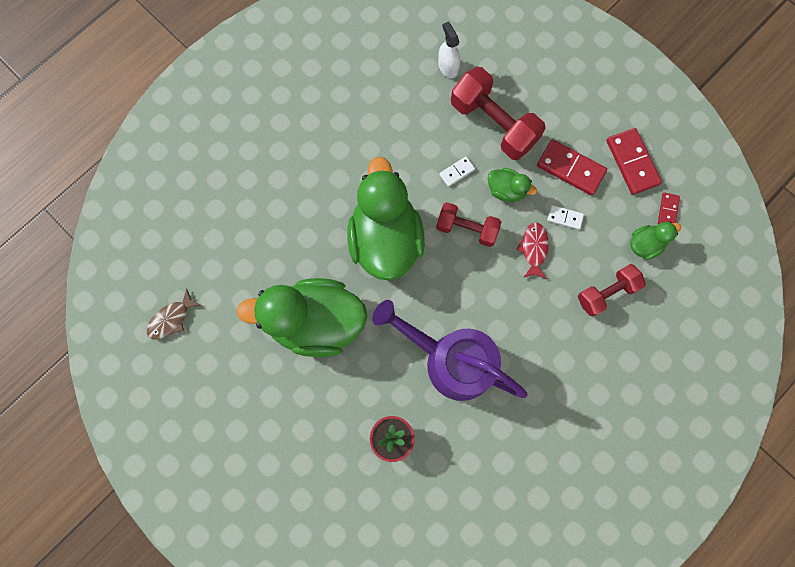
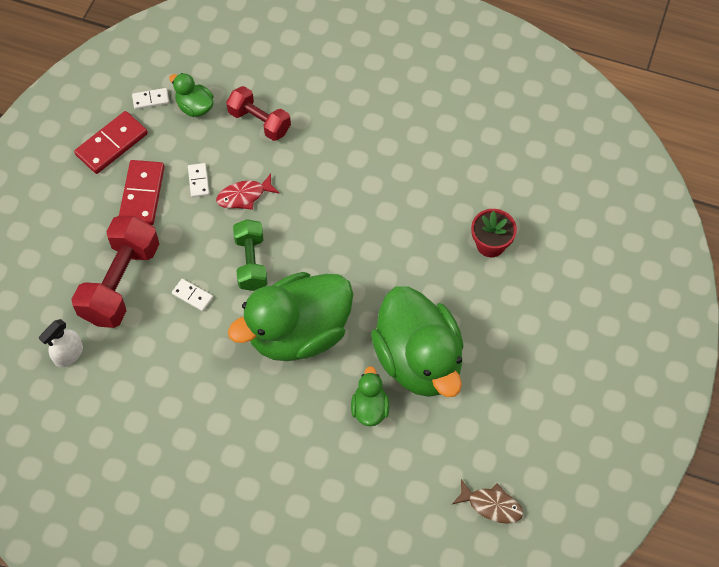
camera: 115 degrees left, 15 degrees down
(451, 360) = (392, 224): purple watering can -> none
(466, 228) = (251, 262): red dumbbell -> green dumbbell
(506, 190) = (192, 243): green duck -> green duck (370, 408)
(667, 210) = (151, 100): red domino -> white domino

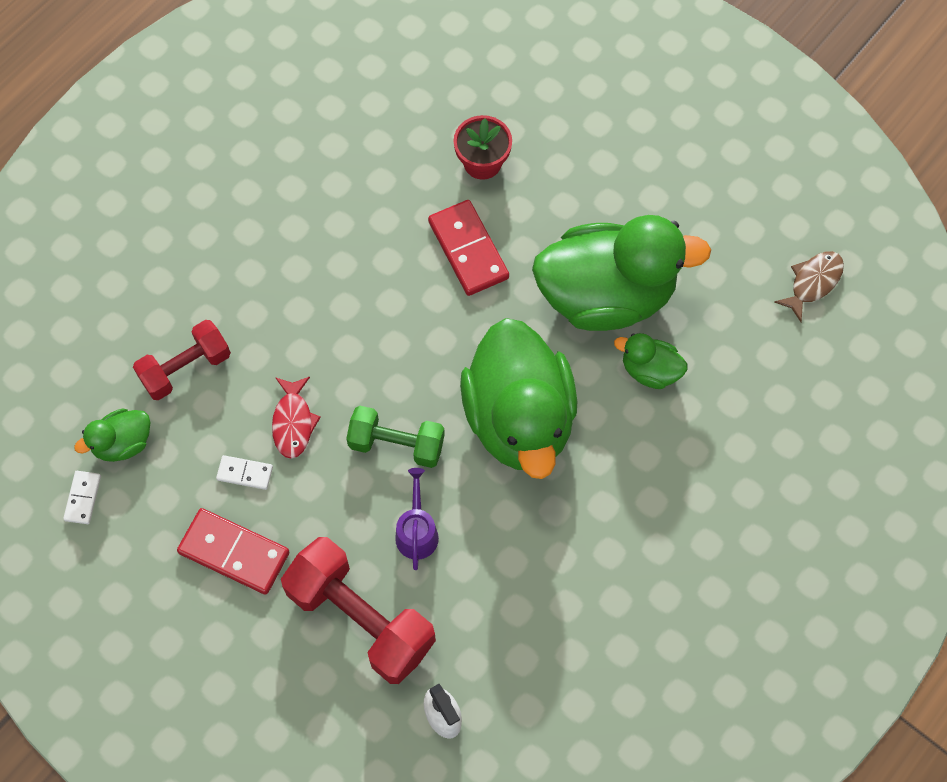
camera: 70 degrees left, 5 degrees up
(112, 144) = (134, 571): red domino -> red domino (468, 250)
(192, 296) = (417, 531): white domino -> purple watering can

